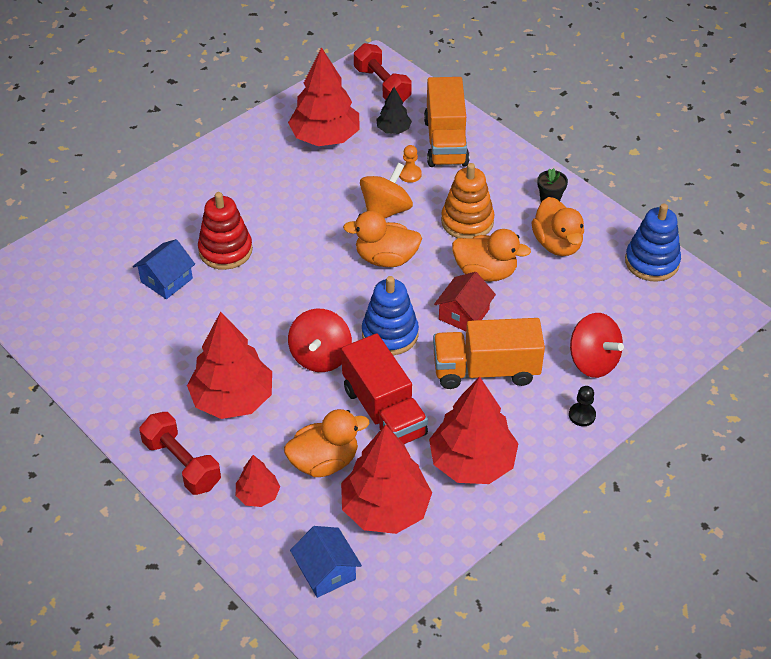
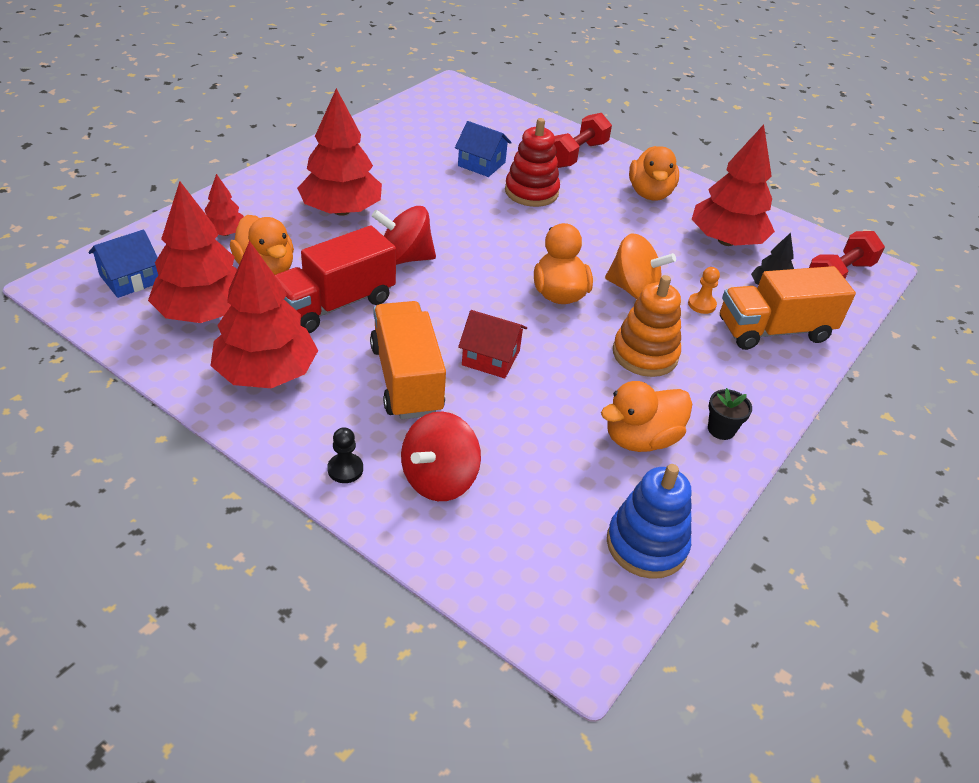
camera: 75 degrees right, 5 degrees down
(182, 464) = (262, 190): red dumbbell -> red dumbbell (577, 155)
(390, 334) = (446, 302): blue stacking toy -> none
(485, 272) = (565, 373): orange duck -> orange duck (650, 193)

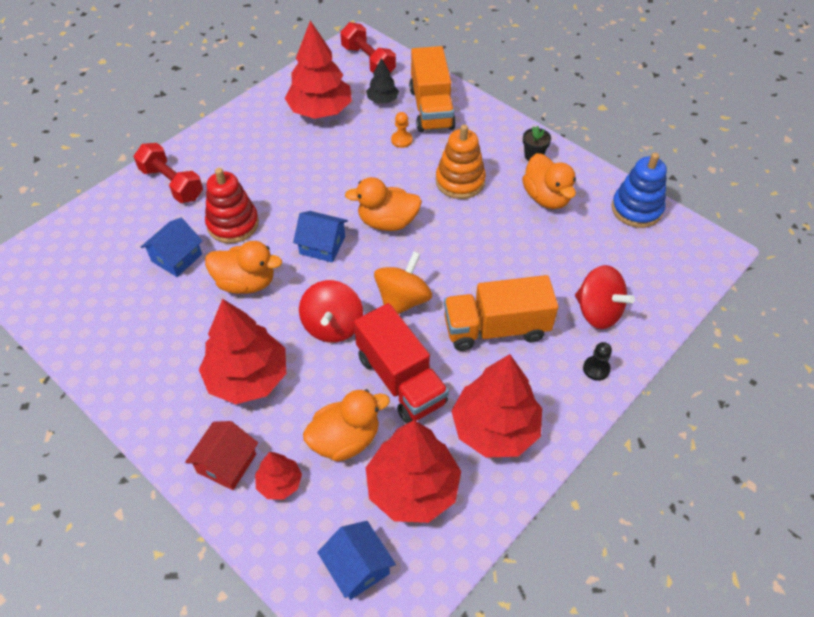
camera: 80 degrees left, 10 degrees up
(491, 358) = (468, 272): red house -> red house (227, 463)
(513, 248) = (322, 245): none -> blue house
(633, 289) = (382, 176): orange spinning top -> orange spinning top (402, 300)
(650, 193) = (246, 144): orange duck -> orange duck (246, 283)

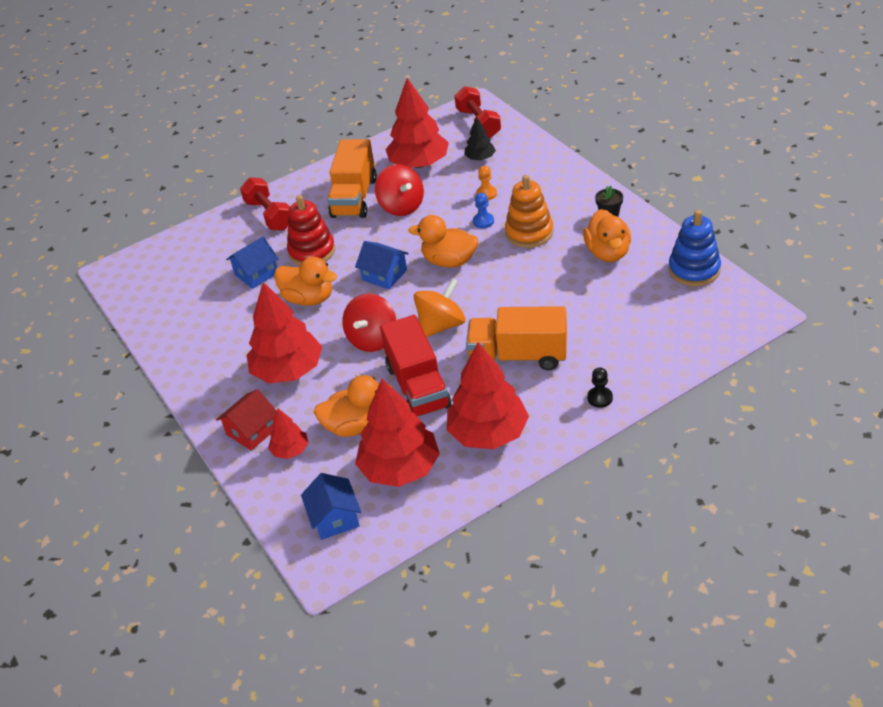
camera: 20 degrees right, 10 degrees down
(408, 172) = (483, 221): none -> blue pawn
(431, 108) = (524, 168): orange truck -> orange truck (354, 197)
(598, 312) = (620, 352): red spinning top -> red spinning top (401, 206)

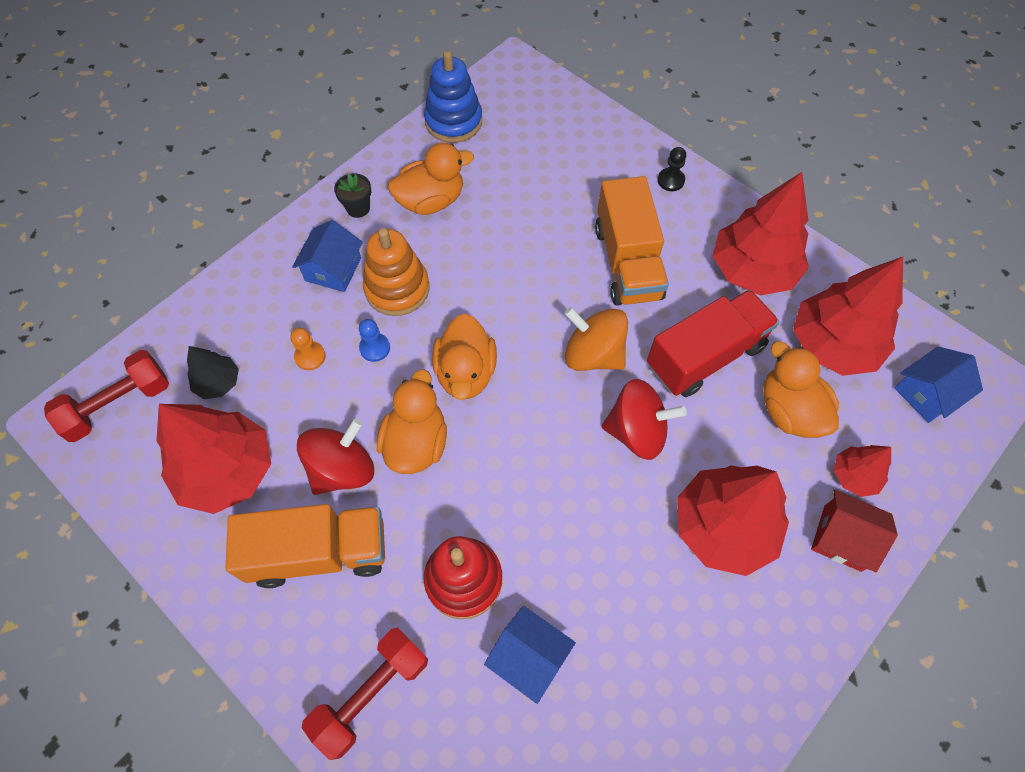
camera: 110 degrees left, 20 degrees up
(309, 298) = (573, 547): orange duck -> orange duck (416, 443)
(384, 275) = (505, 451): blue house -> blue house (333, 269)

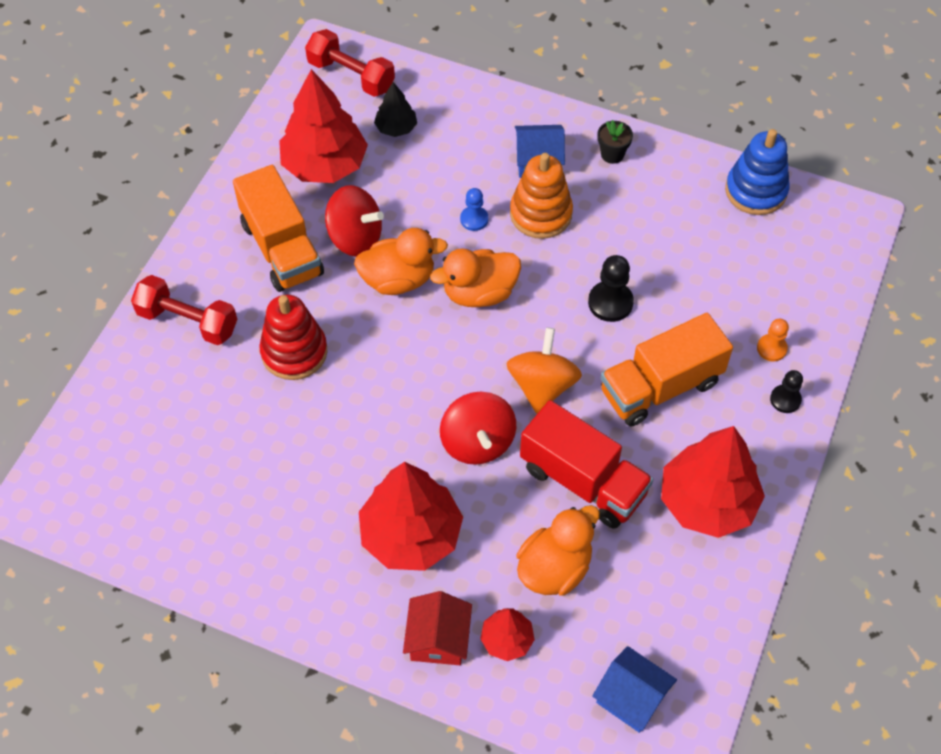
camera: 70 degrees right, 5 degrees down
(310, 356) = (446, 178): orange pawn -> orange pawn (771, 348)
(431, 201) = (649, 206): orange duck -> none
(523, 268) = (610, 303): none -> black pawn
(529, 657) = (248, 416): blue house -> none
(833, 344) = (650, 595): red tree -> none

